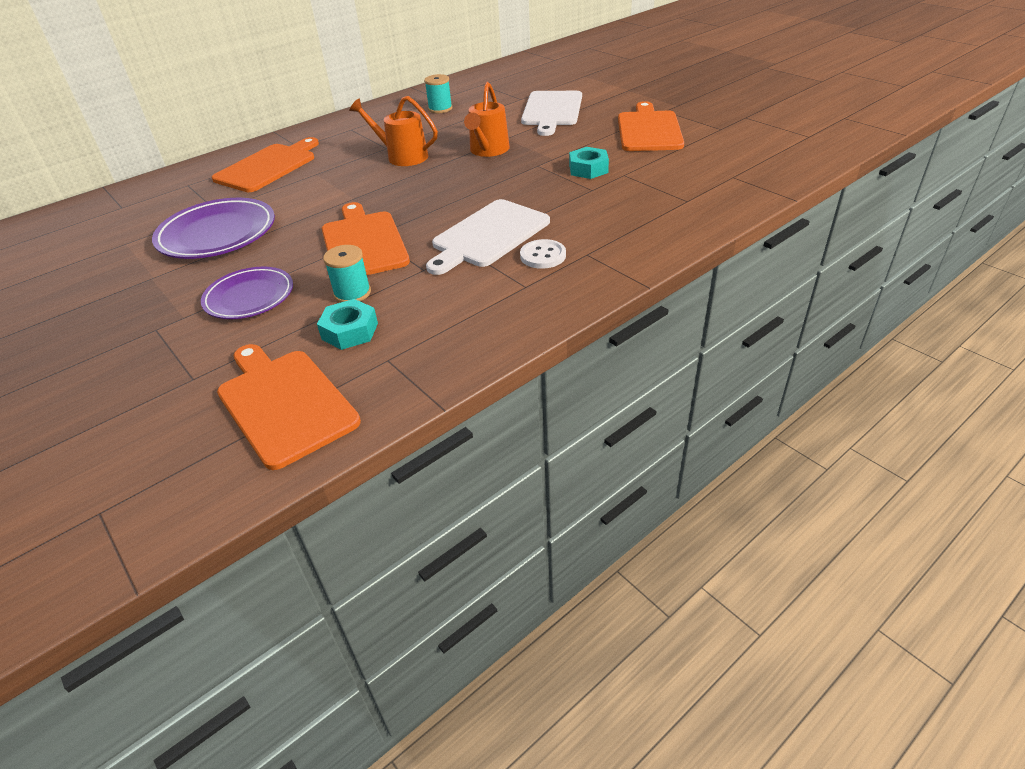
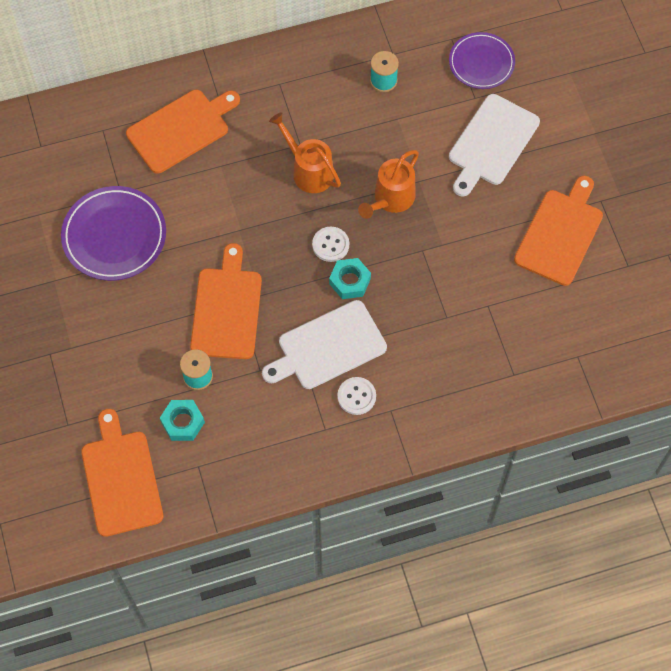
camera: 20 degrees right, 25 degrees up
(249, 297) = (122, 344): purple plate -> purple plate (481, 63)
(449, 183) = (330, 245): none -> white button
(588, 169) = (462, 280): turquoise nut -> turquoise nut (350, 281)

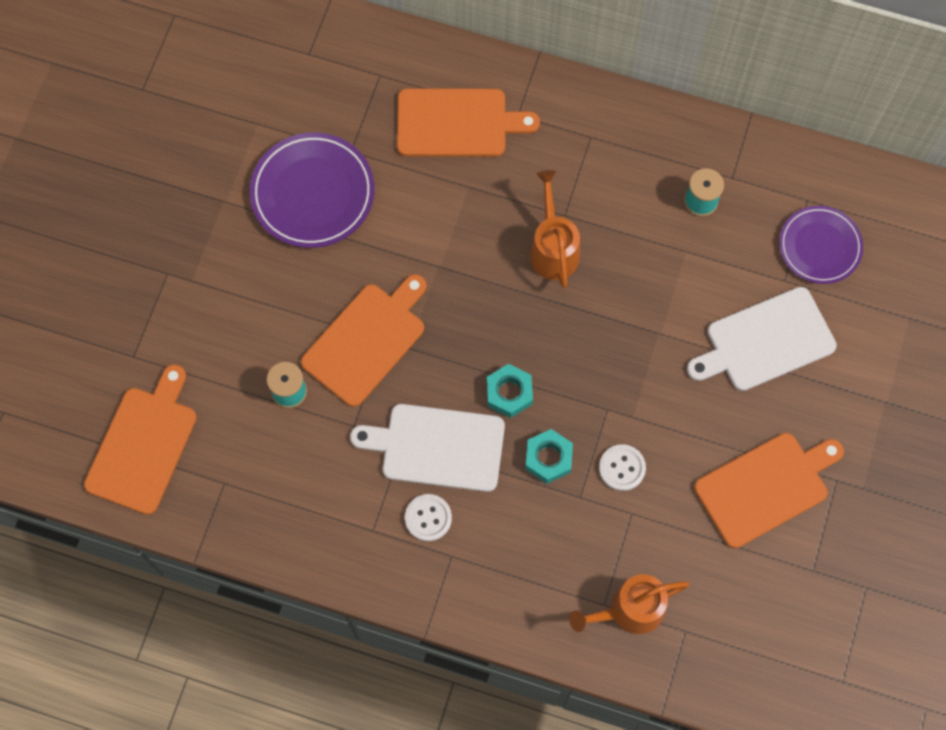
camera: 35 degrees right, 5 degrees up
(182, 422) = (241, 428): turquoise nut -> turquoise nut (548, 458)
(330, 245) = (518, 342): white button -> white button (622, 468)
(390, 199) = (614, 333): orange watering can -> orange watering can (629, 610)

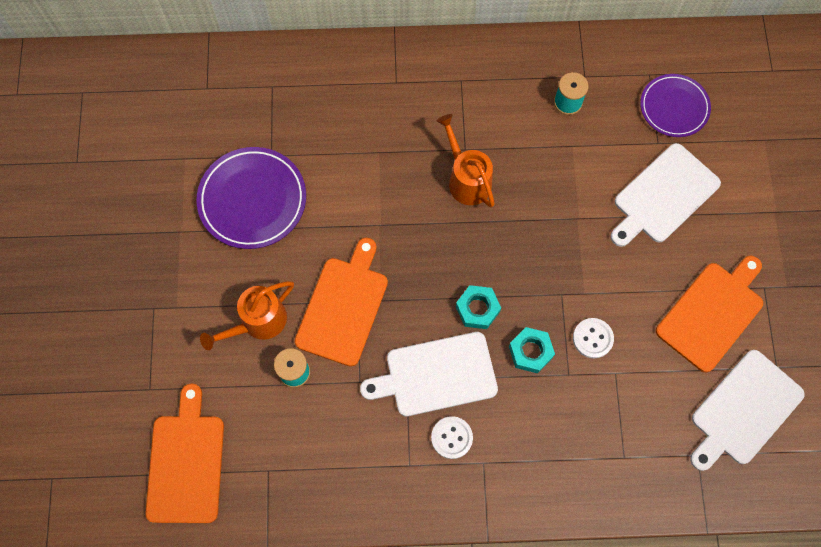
camera: 20 degrees left, 0 degrees up
(457, 123) = (350, 104): orange cutting board -> none
(629, 610) = (646, 454): orange watering can -> orange watering can (258, 322)
(756, 602) = (743, 410): none -> white cutting board

